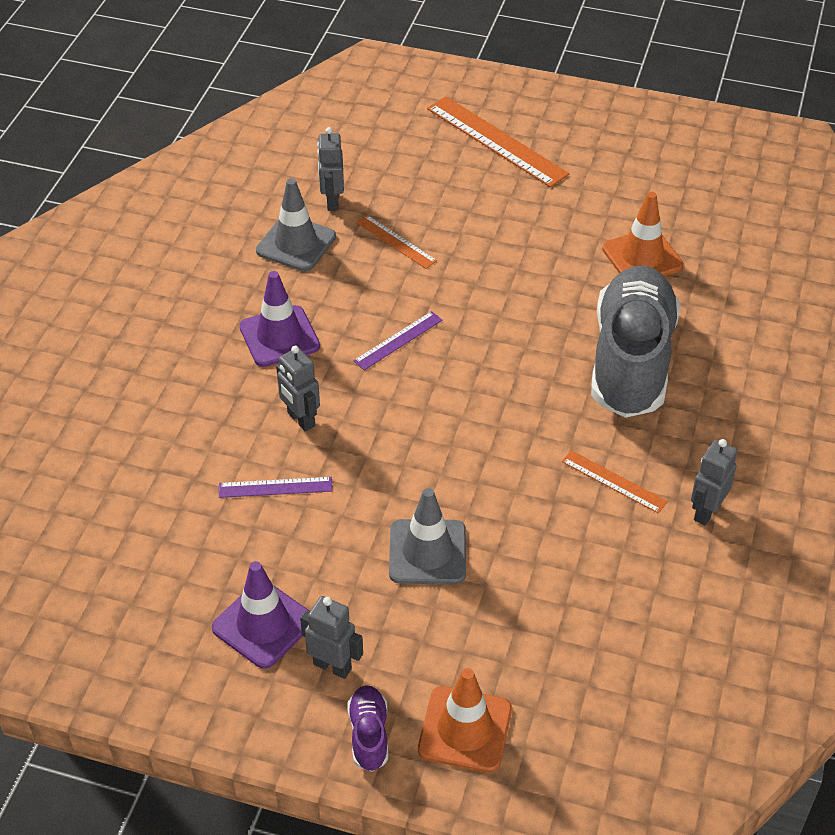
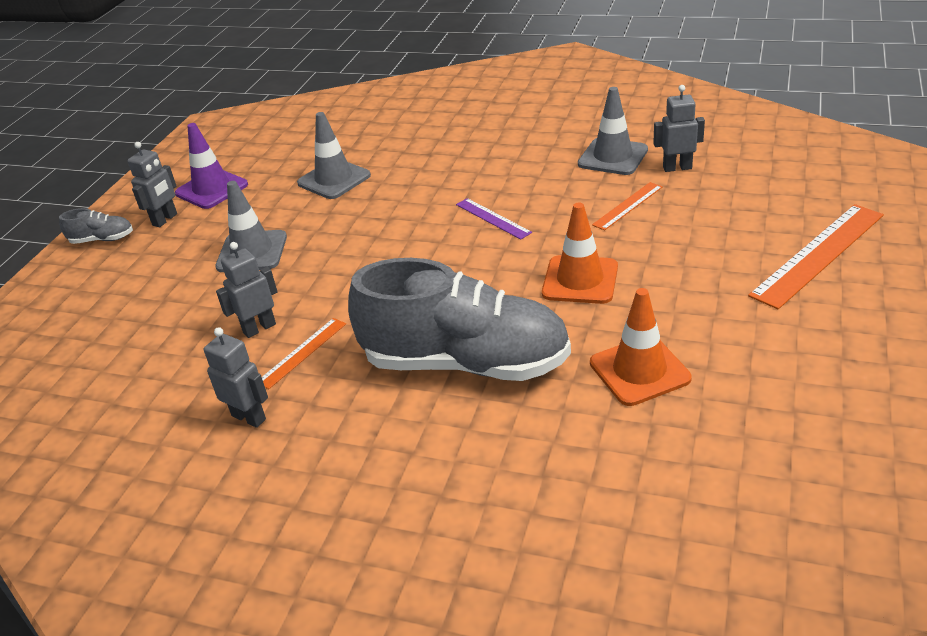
camera: 95 degrees right, 10 degrees down
(275, 487) = (334, 179): purple ruler -> grey traffic cone
(279, 336) = (495, 163): purple traffic cone -> none
(300, 420) = (402, 182): grey robot -> grey robot (259, 328)
(369, 735) = (102, 239): purple shoe -> grey shoe
(465, 729) = (84, 280): orange traffic cone -> orange traffic cone (580, 280)

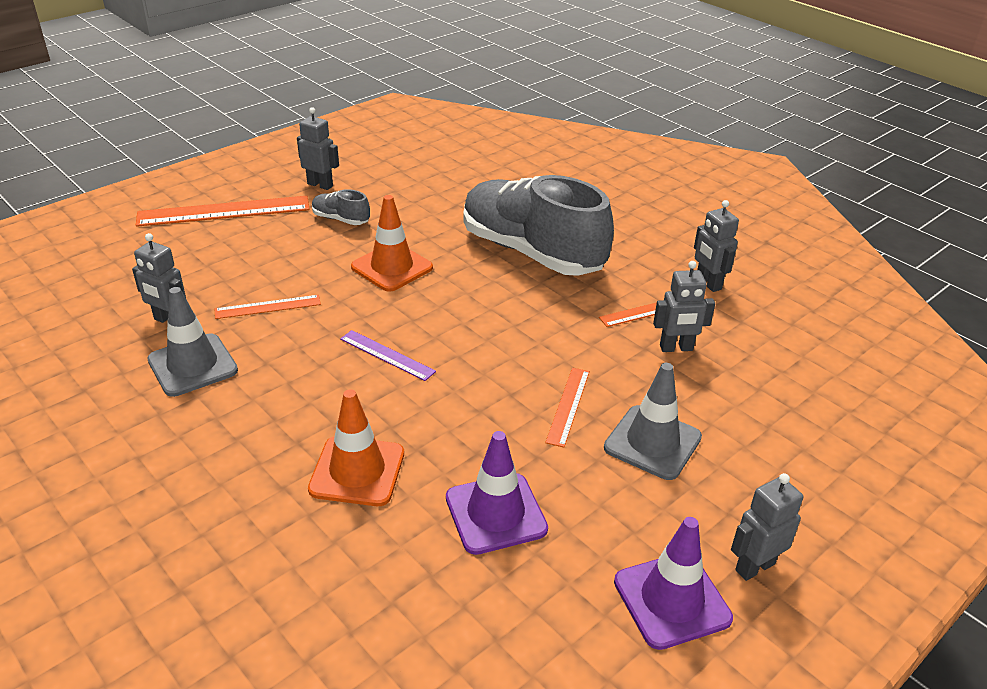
camera: 155 degrees left, 0 degrees up
(102, 239) = (852, 575): grey shoe -> grey shoe (341, 219)
(327, 247) = (568, 406): none -> orange ruler
(334, 179) = (496, 513): grey traffic cone -> purple traffic cone
(492, 218) = (387, 355): purple ruler -> purple ruler turned 45 degrees counterclockwise
(639, 371) = (432, 204): orange traffic cone -> orange traffic cone (357, 471)
(794, 331) = (320, 185): none -> grey robot

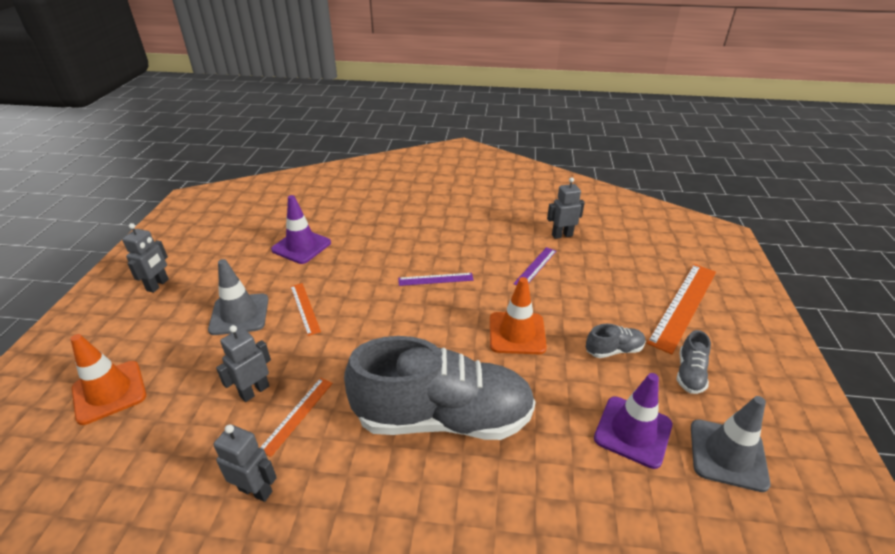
camera: 140 degrees right, 0 degrees up
(192, 365) = (513, 226): grey traffic cone -> grey traffic cone (727, 454)
(268, 307) = (535, 267): orange ruler -> purple ruler
(320, 185) = (690, 373): grey robot -> grey shoe
(357, 471) = (379, 231): orange traffic cone -> orange traffic cone (109, 392)
(671, 600) = (198, 256): purple traffic cone -> purple traffic cone (633, 431)

